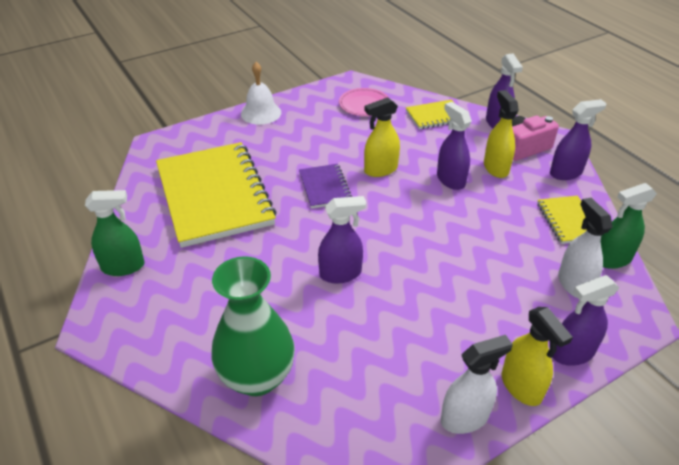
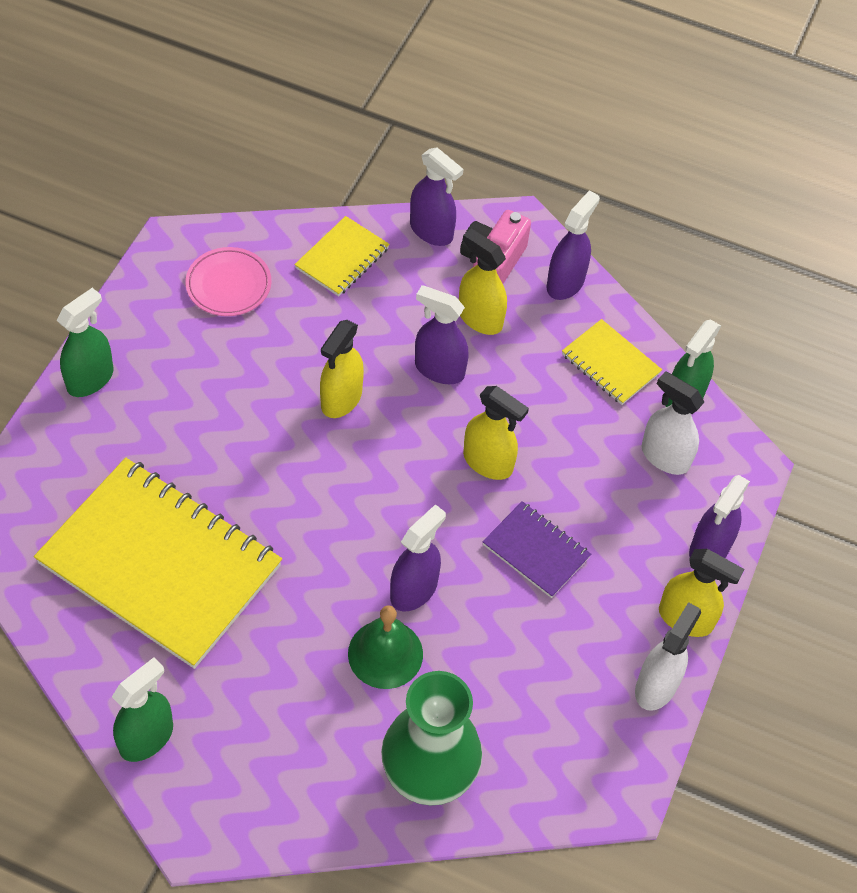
camera: 40 degrees left, 15 degrees up
(261, 113) = (90, 379): white bell -> green spray bottle
(292, 297) = (385, 654): none -> green bell
(324, 187) = (293, 469): purple notebook -> purple notebook (536, 551)
(444, 234) = (488, 462): none -> yellow spray bottle

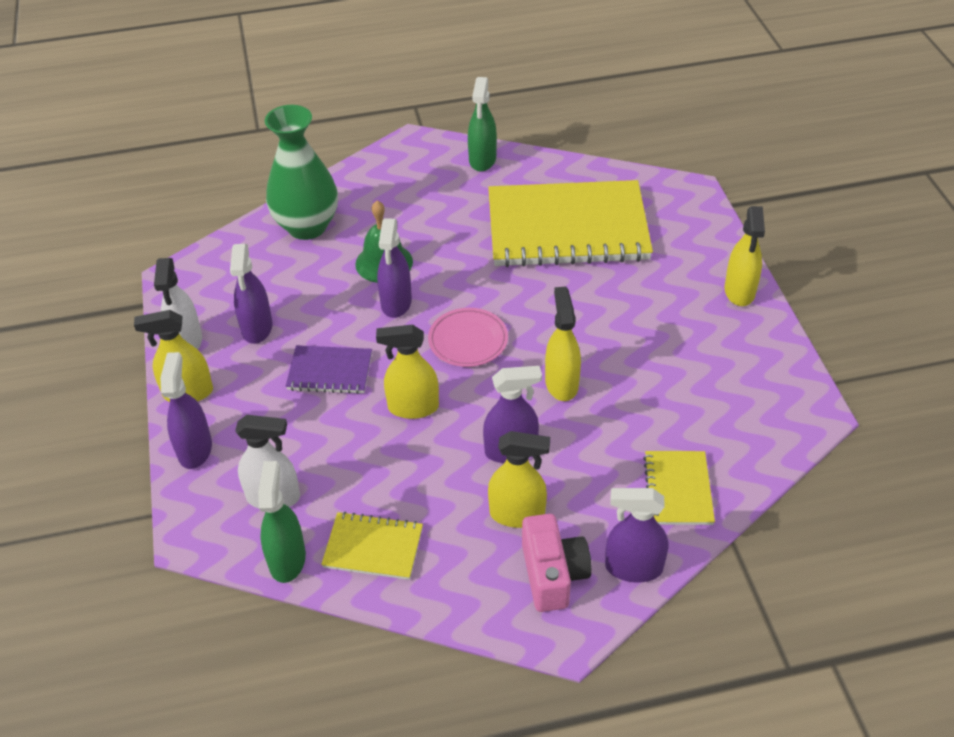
camera: 150 degrees right, 10 degrees down
(90, 379) = (739, 291): green spray bottle -> yellow spray bottle
(228, 285) = (734, 409): pink plate -> pink plate (468, 340)
(565, 283) = (471, 600): purple spray bottle -> purple spray bottle (257, 328)

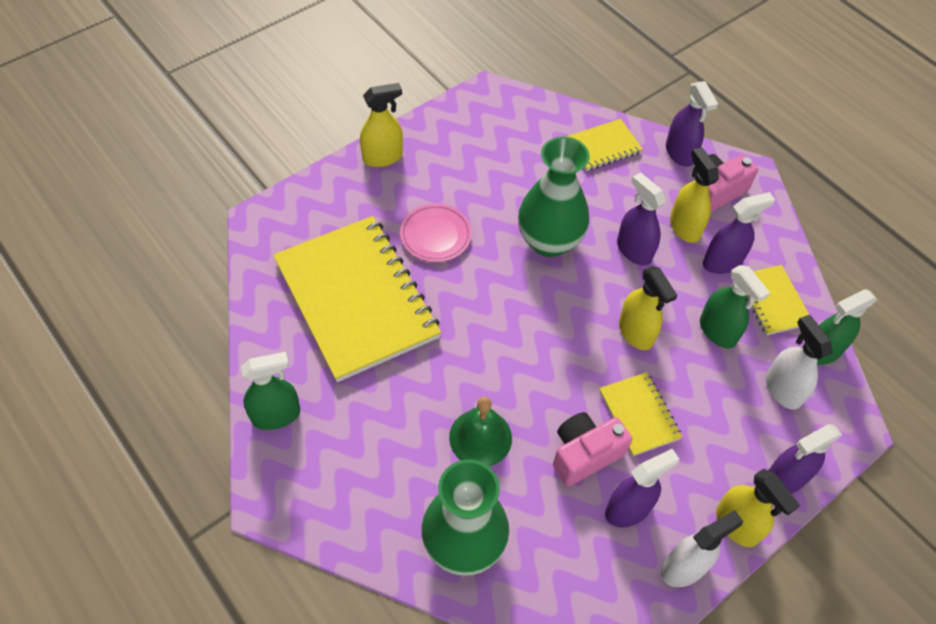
camera: 120 degrees left, 10 degrees up
(322, 320) = (584, 454): none -> pink camera
(330, 371) = (639, 415): purple notebook -> yellow notebook
(371, 476) = (717, 331): none -> green spray bottle
(396, 303) = (528, 400): purple spray bottle -> purple spray bottle (722, 262)
(468, 340) = (541, 323): pink plate -> pink plate (436, 235)
(561, 383) = (549, 241): yellow spray bottle -> green vase

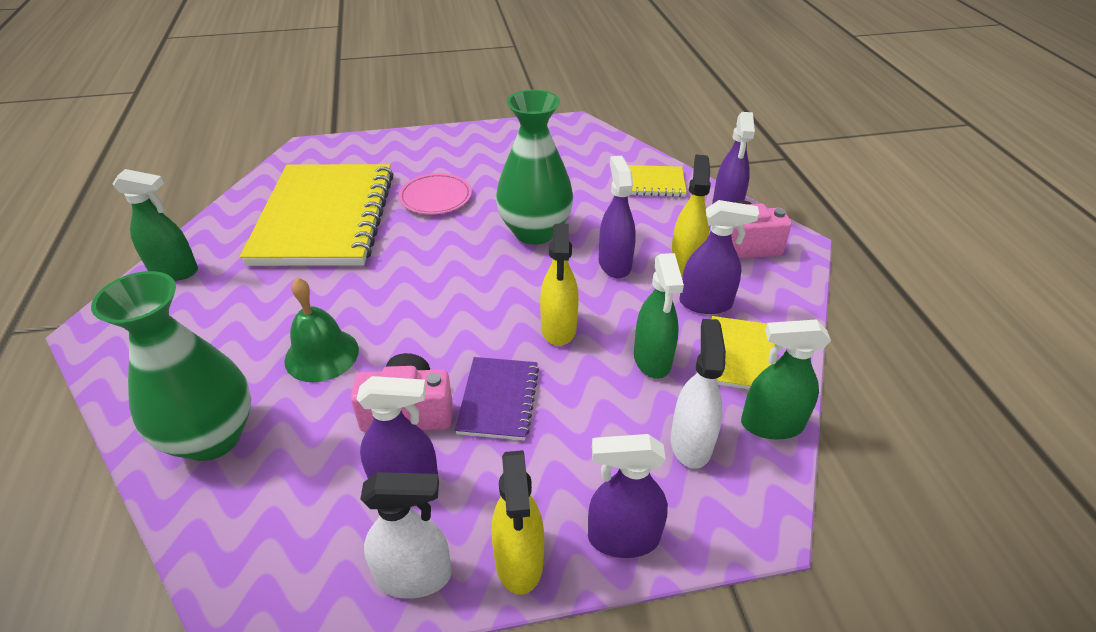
camera: 30 degrees right, 15 degrees down
(383, 157) = (443, 139): yellow spray bottle -> none
(639, 415) = (498, 400): yellow notebook -> purple notebook

